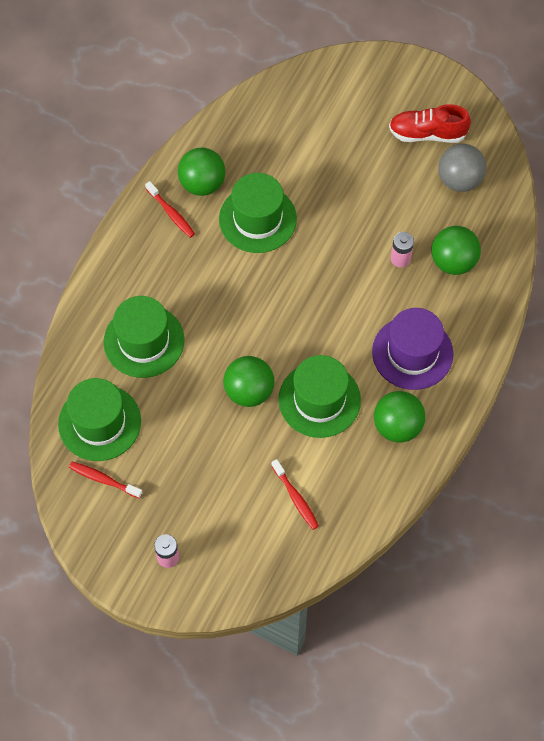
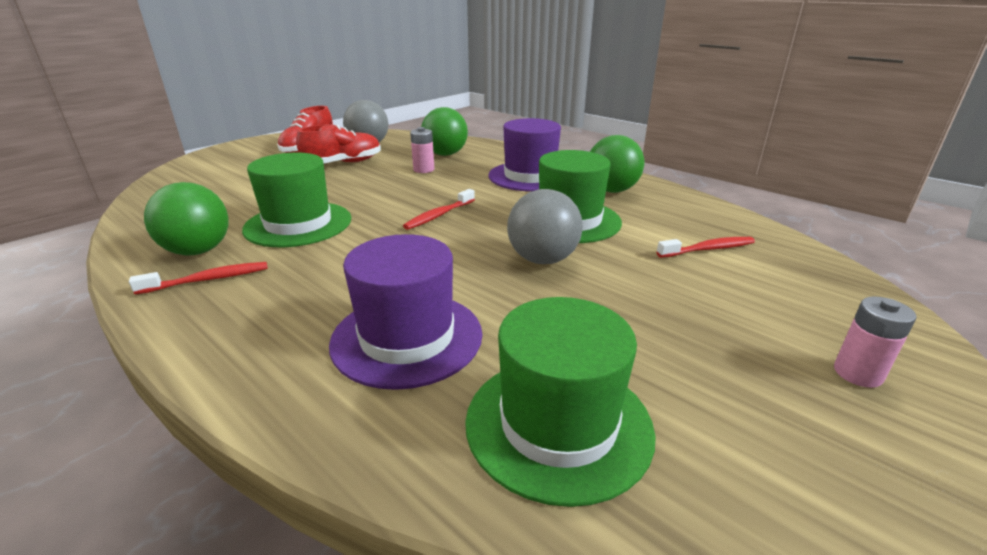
camera: 75 degrees left, 35 degrees down
(103, 479) = (701, 440): red toothbrush -> red toothbrush (439, 215)
(144, 341) = (407, 338): green hat -> purple hat
(249, 391) = (542, 259): green ball -> grey ball
(395, 185) = (343, 163): none -> red shoe

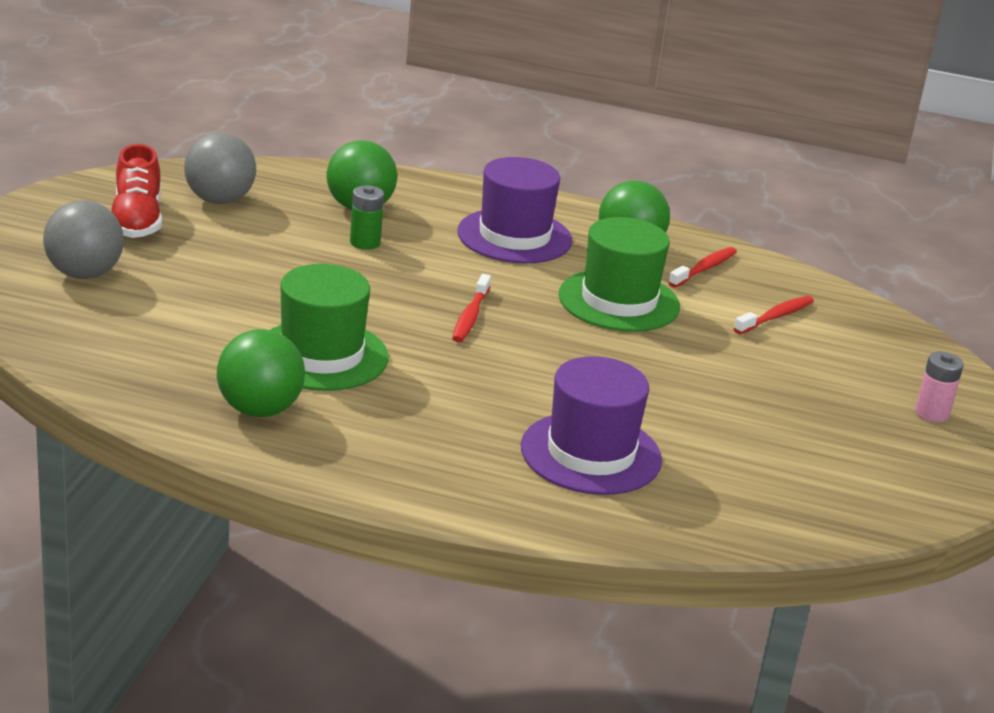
camera: 30 degrees left, 0 degrees up
(208, 280) = (328, 438): red toothbrush -> red toothbrush (704, 269)
(343, 163) = (235, 245): red shoe -> none
(424, 170) = (365, 242): pink battery -> green battery
(542, 259) = (633, 355): grey ball -> grey ball (84, 274)
(558, 424) = (759, 489): green hat -> none

